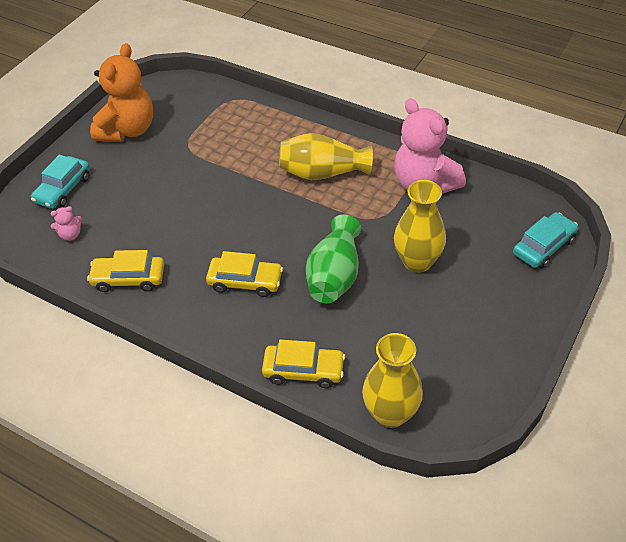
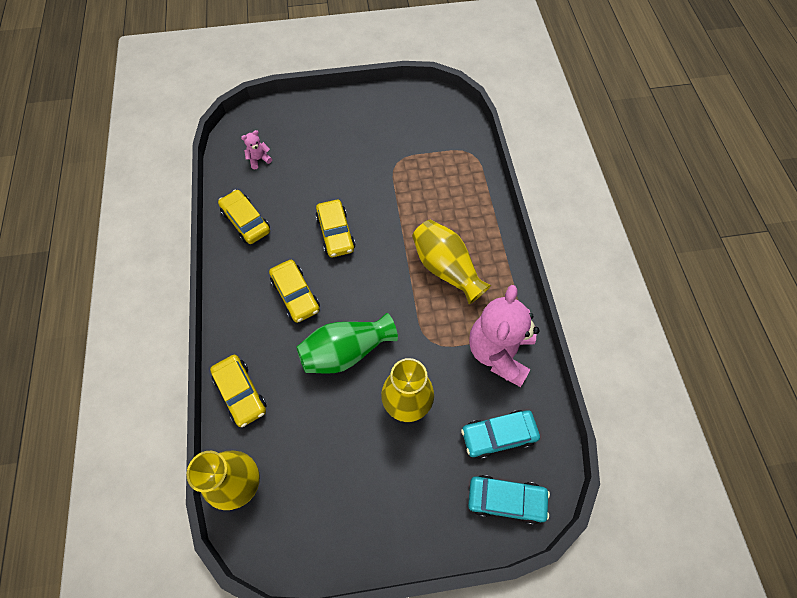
camera: 50 degrees right, 15 degrees up
(63, 189) = (295, 124): turquoise car -> turquoise car (498, 435)
(70, 235) = (259, 159): pink teddy bear -> pink teddy bear turned 120 degrees clockwise
(127, 130) = (381, 115): orange teddy bear -> none
(213, 222) = (335, 233): none -> yellow car

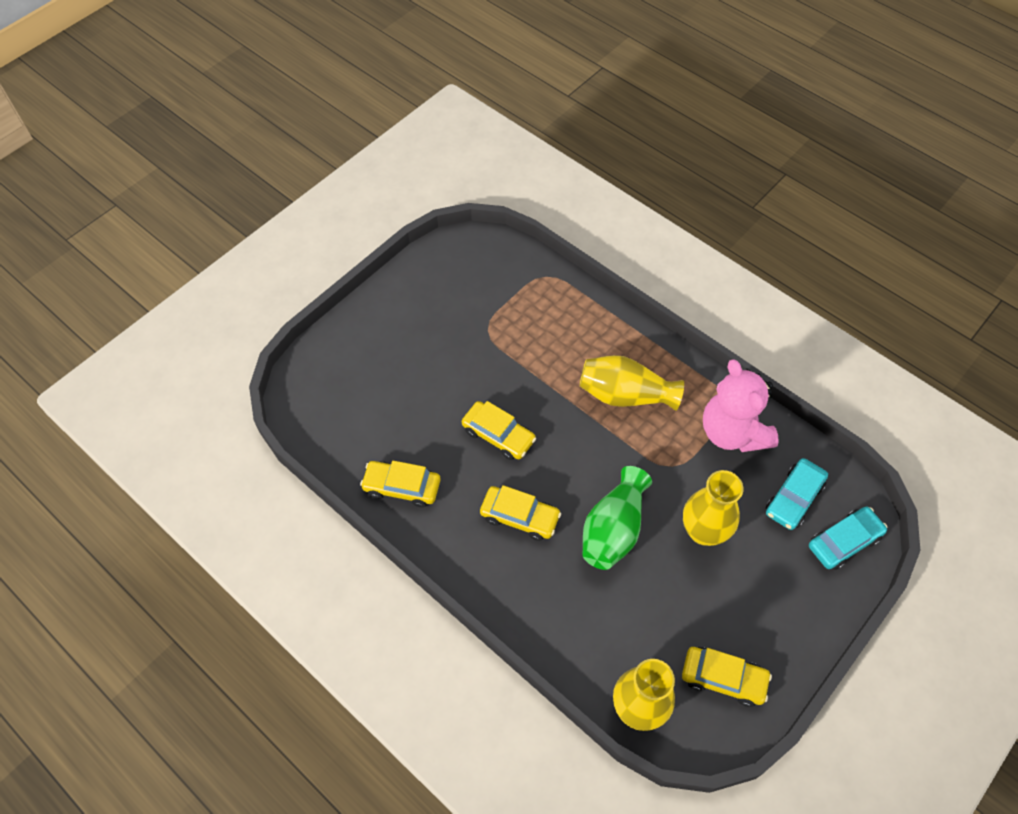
camera: 40 degrees left, 5 degrees down
(241, 393) = (560, 637): yellow car -> yellow car (723, 678)
(259, 159) = (350, 420): pink teddy bear -> none

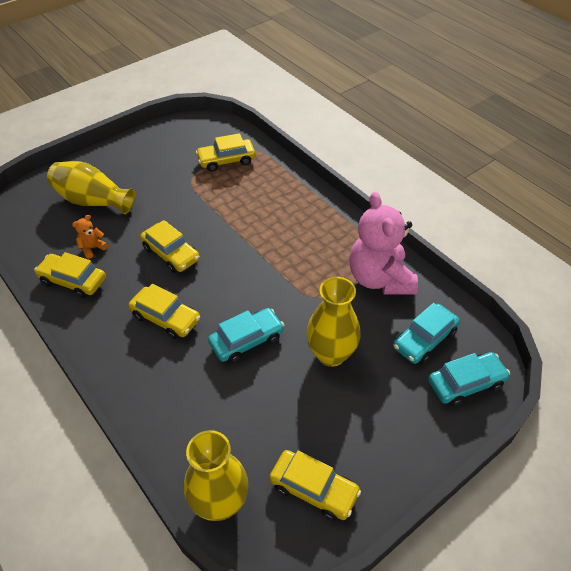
camera: 10 degrees right, 10 degrees down
(407, 442) = (92, 248): none -> orange teddy bear
(520, 297) = (226, 160): none -> yellow car
(613, 529) = (246, 340): green vase -> turquoise car
(625, 395) = (291, 238): yellow vase -> yellow vase (93, 201)

